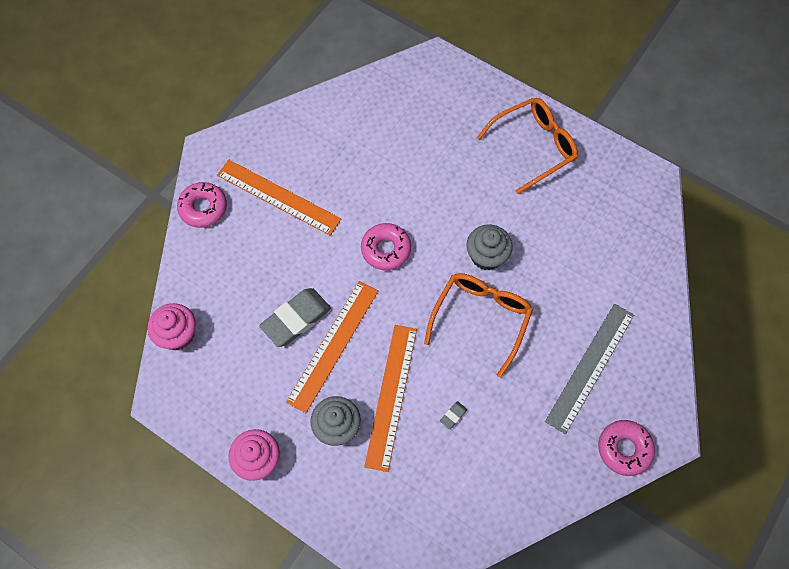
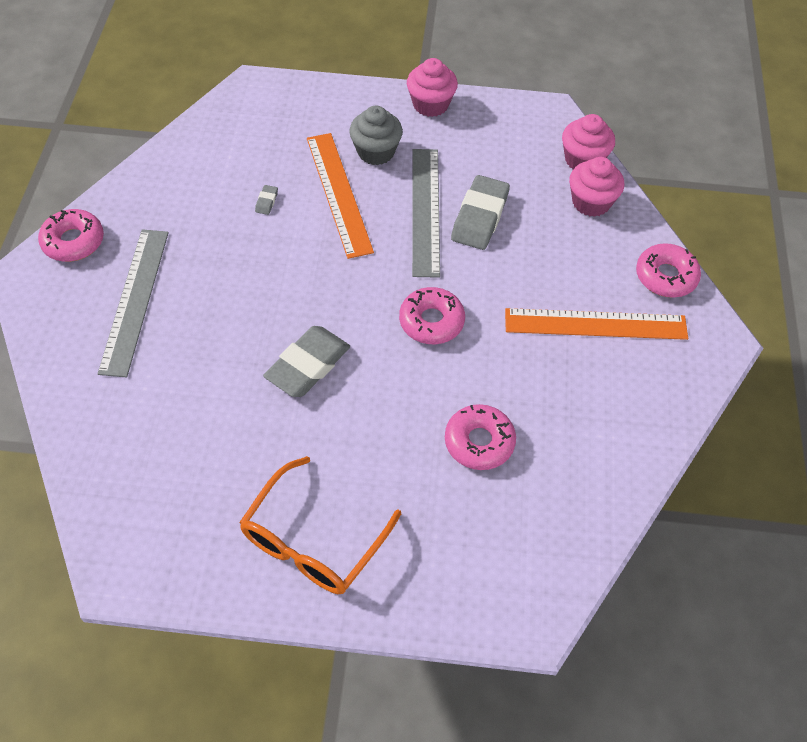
camera: 150 degrees right, 10 degrees down
(204, 292) = (591, 202): none -> pink cupcake
(333, 345) = (425, 211): orange ruler -> grey ruler
(405, 157) = (479, 442): none -> pink donut
(481, 319) = (281, 297): orange glasses -> none
(486, 256) = (308, 365): grey cupcake -> grey eraser

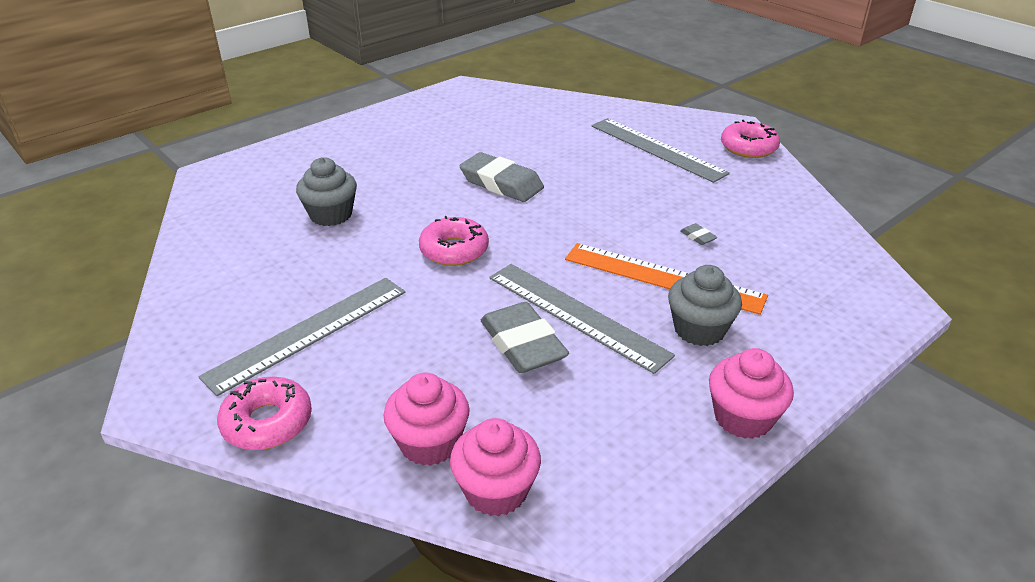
camera: 135 degrees right, 20 degrees down
(308, 365) = (501, 183): grey eraser -> grey eraser turned 45 degrees counterclockwise
(313, 540) = (383, 135): orange glasses -> none
(479, 442) = (331, 215): pink donut -> grey cupcake
(595, 324) = (308, 332): orange ruler -> grey ruler

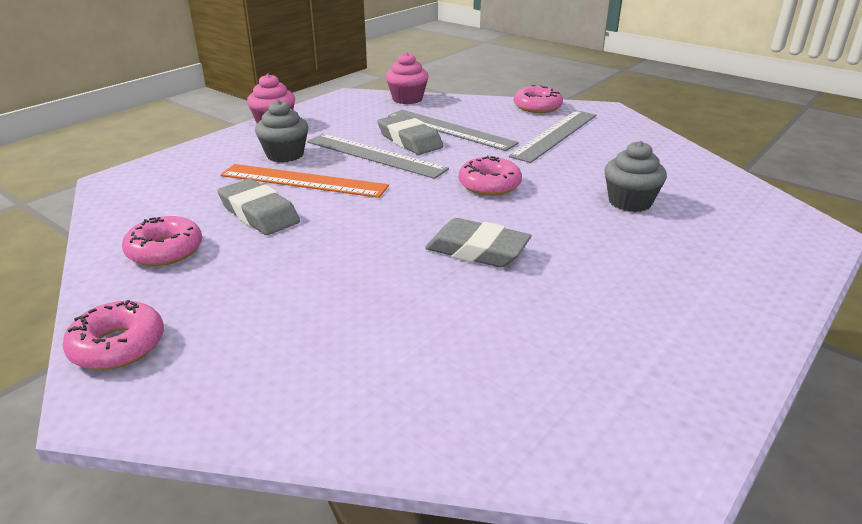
camera: 170 degrees right, 5 degrees down
(429, 443) = (447, 107): pink cupcake -> none
(656, 149) = (269, 326): grey ruler -> grey ruler (450, 129)
(698, 237) = (259, 213): grey eraser -> grey eraser, size x2.45
(765, 207) = (165, 250): none -> pink donut

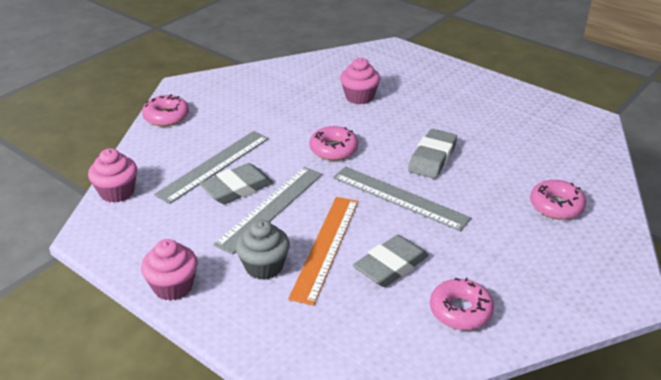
camera: 90 degrees left, 5 degrees up
(118, 346) = (583, 304): pink donut -> pink donut (556, 206)
(555, 135) = (237, 113): grey ruler -> grey ruler (399, 197)
(630, 202) = (359, 97): grey cupcake -> pink cupcake

